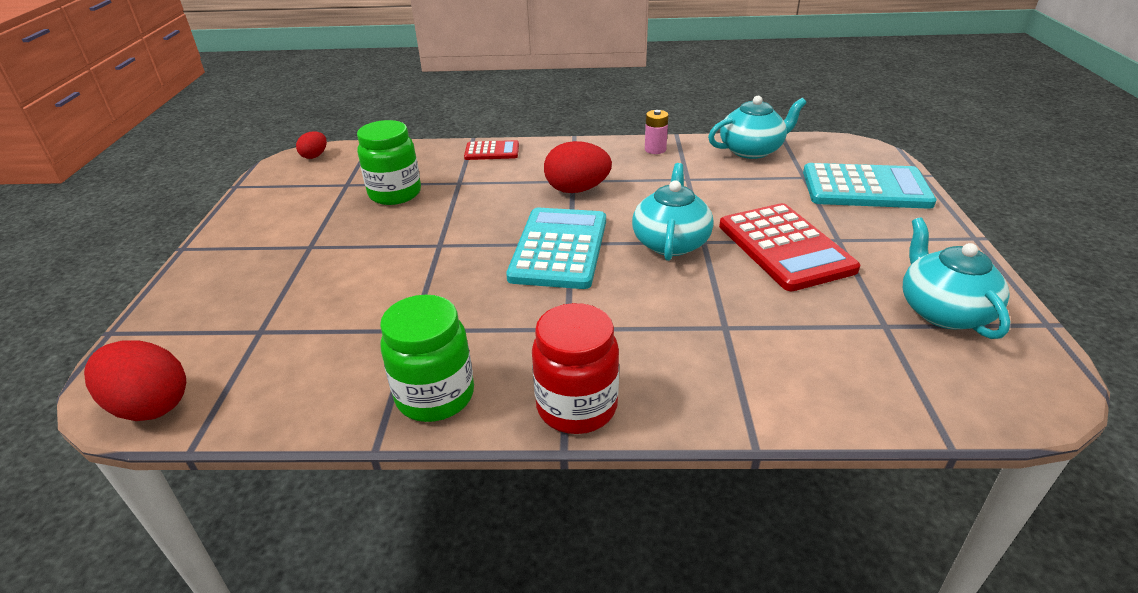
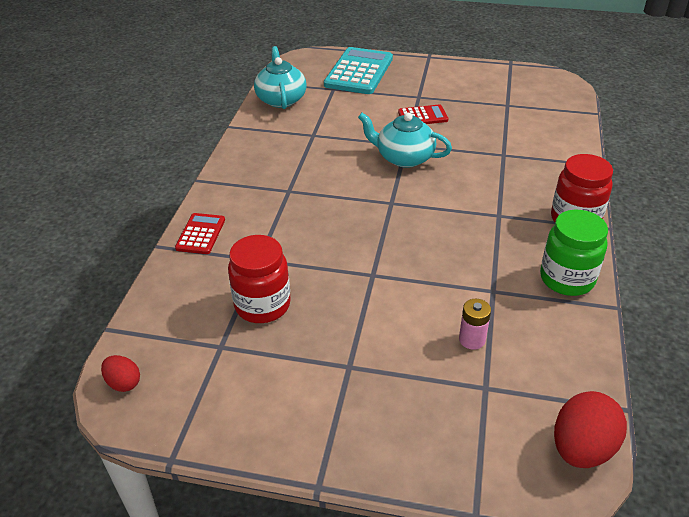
camera: 80 degrees left, 5 degrees up
(395, 194) = (262, 305): green jar -> red jar
(559, 249) = (398, 209): turquoise calculator -> none
(577, 190) = (307, 190): red egg -> none
(655, 149) = (253, 141): pink battery -> pink battery (472, 339)
(785, 247) = (422, 116): red calculator -> red calculator, size x0.53
(942, 311) = (496, 86): turquoise teapot -> none

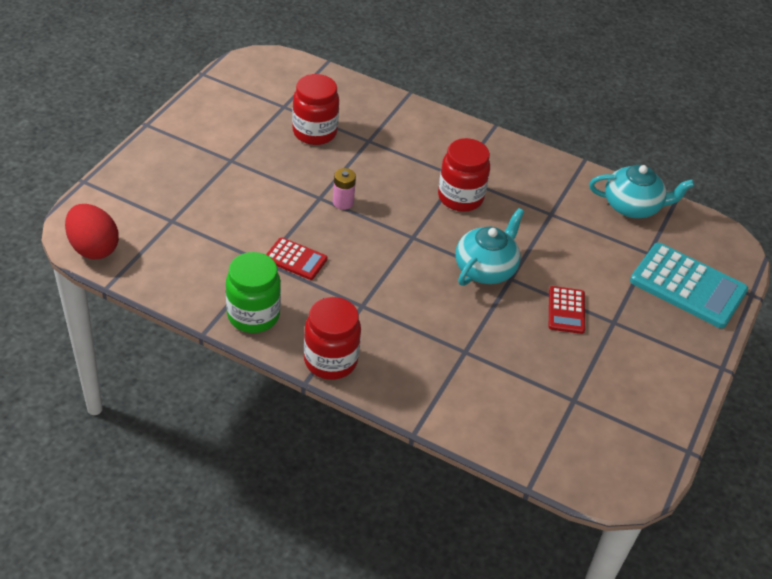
camera: 100 degrees right, 5 degrees up
(123, 383) = (274, 63): red egg -> none
(200, 234) = (415, 116): red calculator -> red calculator (296, 259)
(319, 184) = (460, 197): none -> red jar
(472, 339) = (219, 230): pink battery -> pink battery (343, 202)

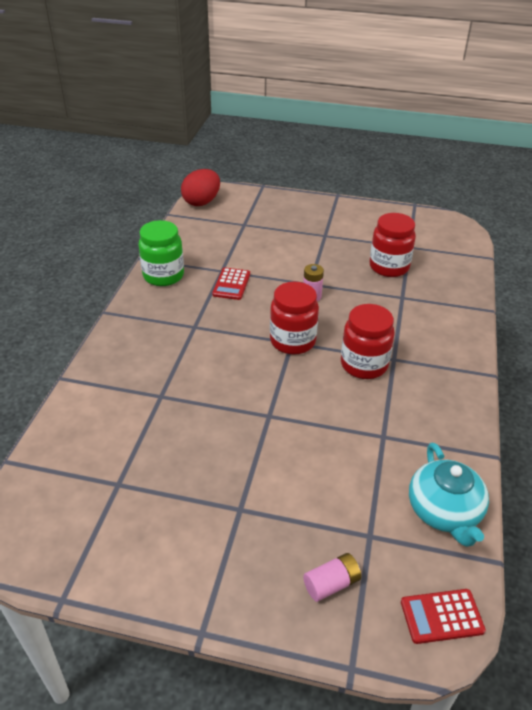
camera: 80 degrees right, 5 degrees down
(330, 360) = (128, 320): red jar -> red jar (292, 341)
(486, 268) = (274, 395): turquoise teapot -> none
(566, 310) = (241, 465): red calculator -> red calculator (441, 616)
(688, 286) = (331, 584): turquoise calculator -> pink battery

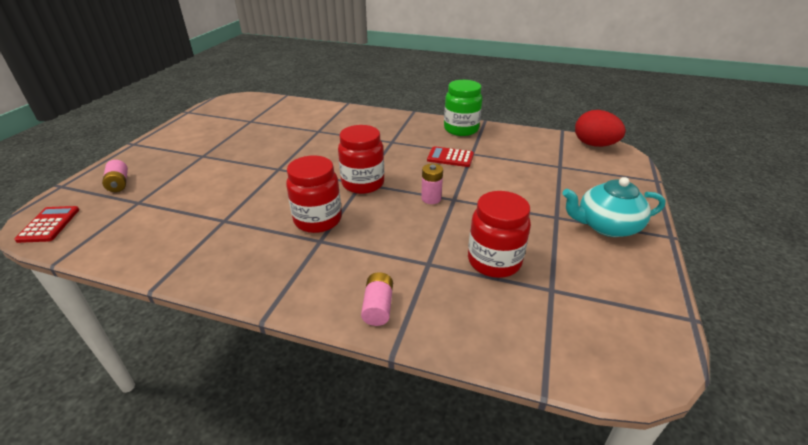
camera: 95 degrees right, 5 degrees down
(444, 512) = (124, 241): turquoise teapot -> turquoise teapot (606, 226)
(457, 319) = (378, 307): none -> pink battery

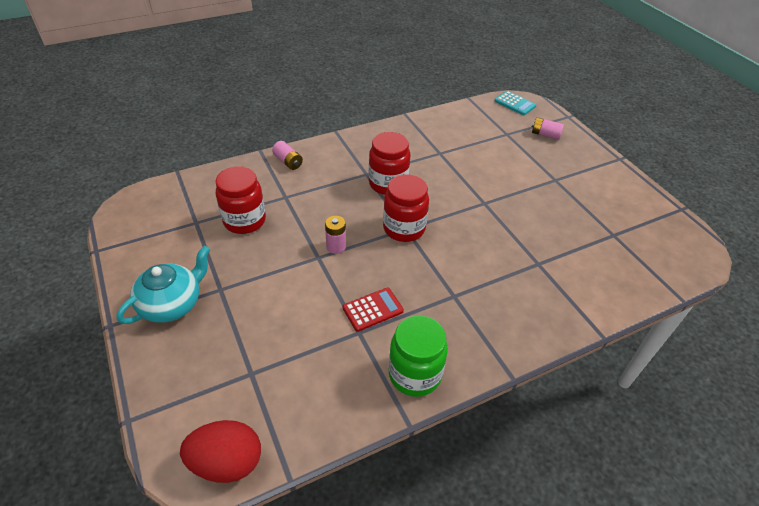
camera: 135 degrees right, 10 degrees up
(49, 224) = (515, 103): red calculator -> turquoise calculator

